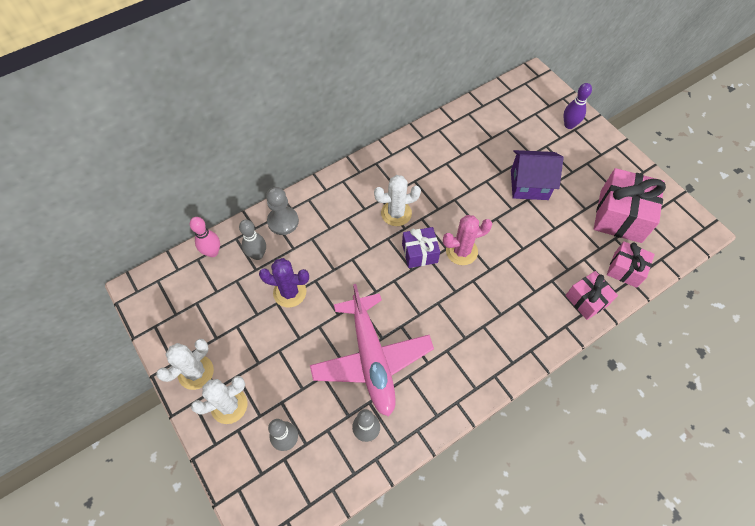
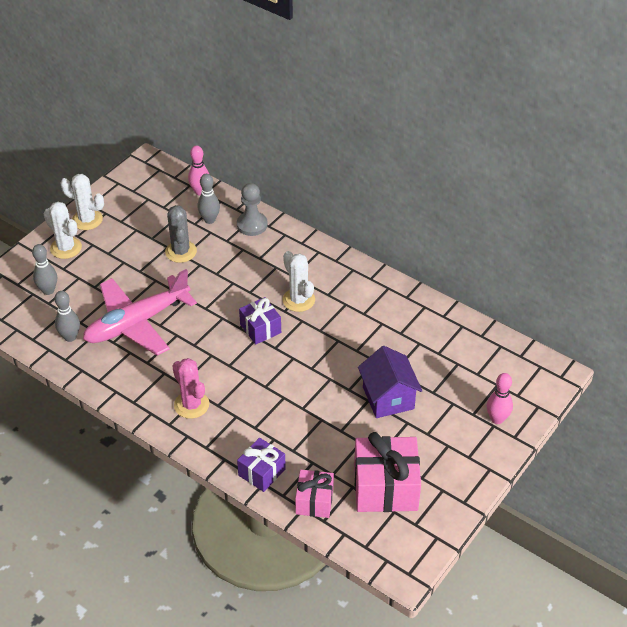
camera: 70 degrees right, 15 degrees down
(289, 292) = (181, 251): purple cactus -> grey cactus
(461, 251) = (276, 359): pink cactus -> pink cactus (191, 405)
(569, 125) = (497, 419): purple bowling pin -> pink bowling pin
(586, 300) = (262, 472): pink gift -> purple gift

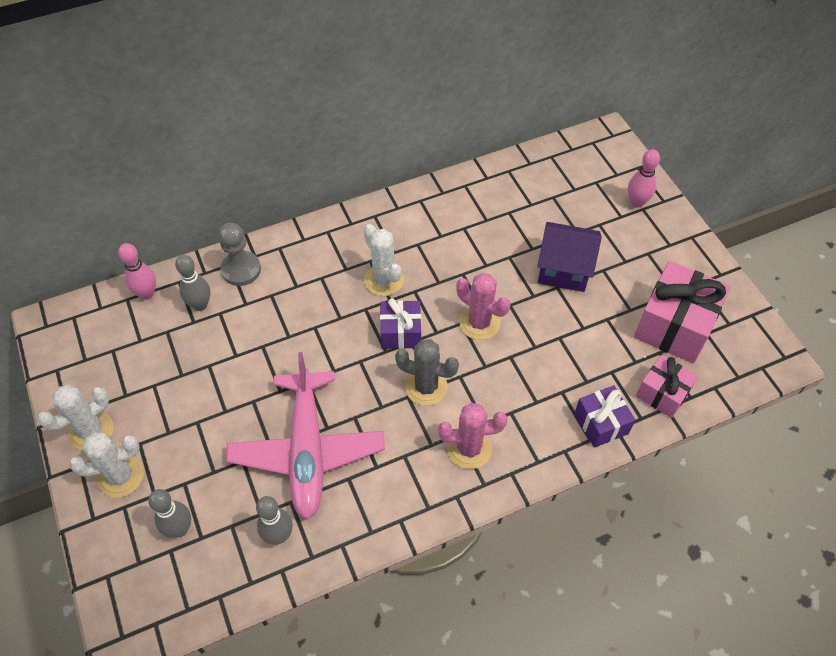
camera: 60 degrees left, 10 degrees up
(181, 251) = (227, 355): grey cactus -> grey cactus (426, 387)
(298, 300) = (384, 280): white cactus -> white cactus turned 60 degrees clockwise
(300, 368) = (479, 323): none -> pink cactus

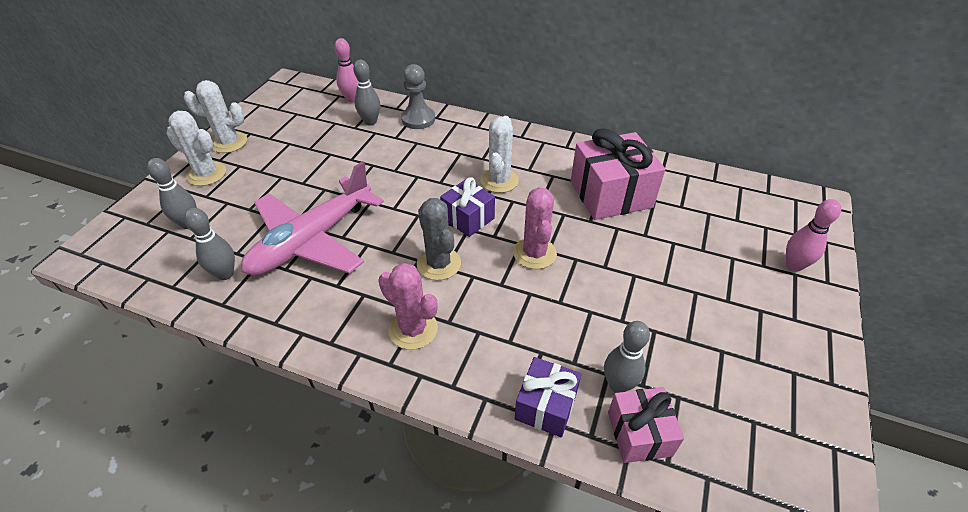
camera: 45 degrees right, 10 degrees down
(564, 269) = (656, 267): purple house -> none
(623, 373) = (618, 385): none -> grey bowling pin
(674, 326) = (722, 387): pink gift -> pink gift (611, 194)

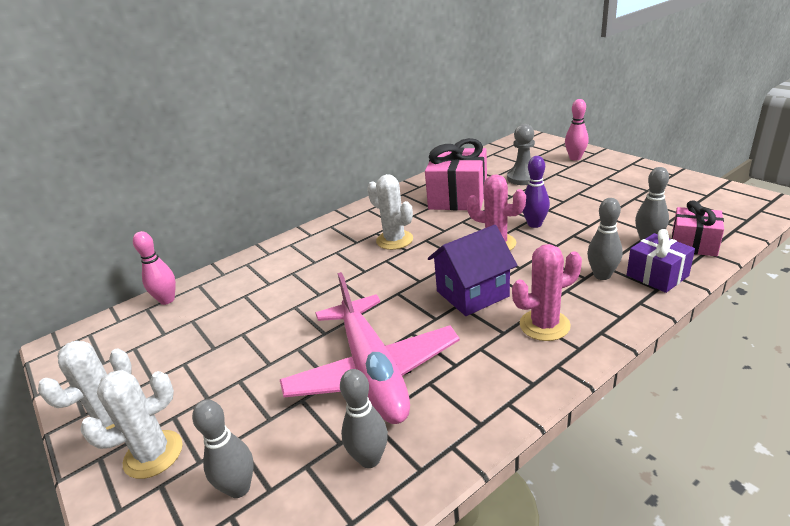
camera: 55 degrees left, 15 degrees down
(370, 122) = (223, 295): grey bowling pin -> grey bowling pin (602, 275)
(418, 119) = (258, 264): grey pawn -> grey pawn (523, 178)
(439, 264) = (472, 294): grey cactus -> purple house
(468, 218) = (427, 266): purple gift -> none
(593, 272) = (534, 224): none -> purple bowling pin

